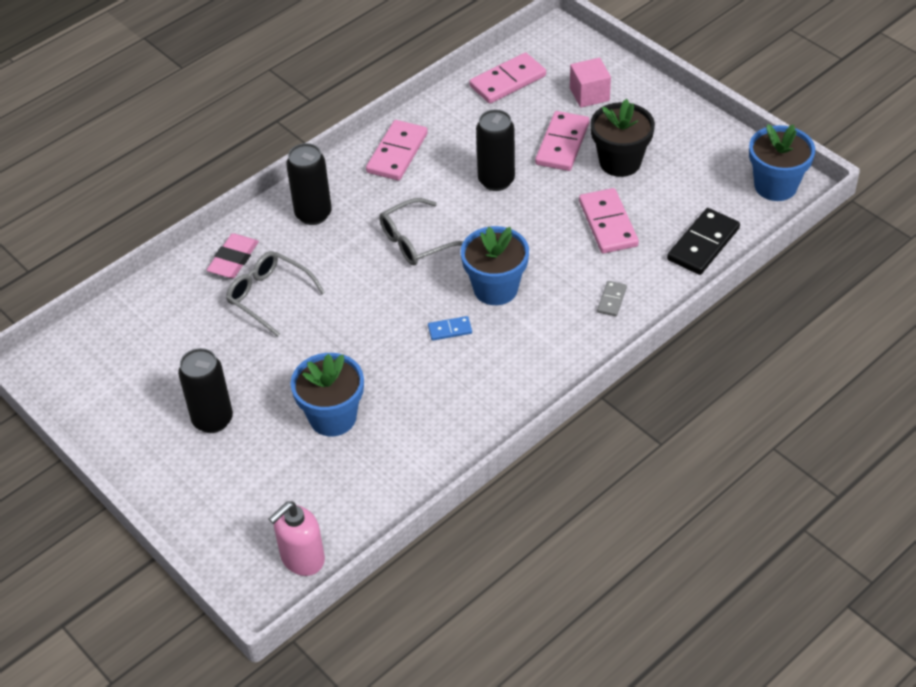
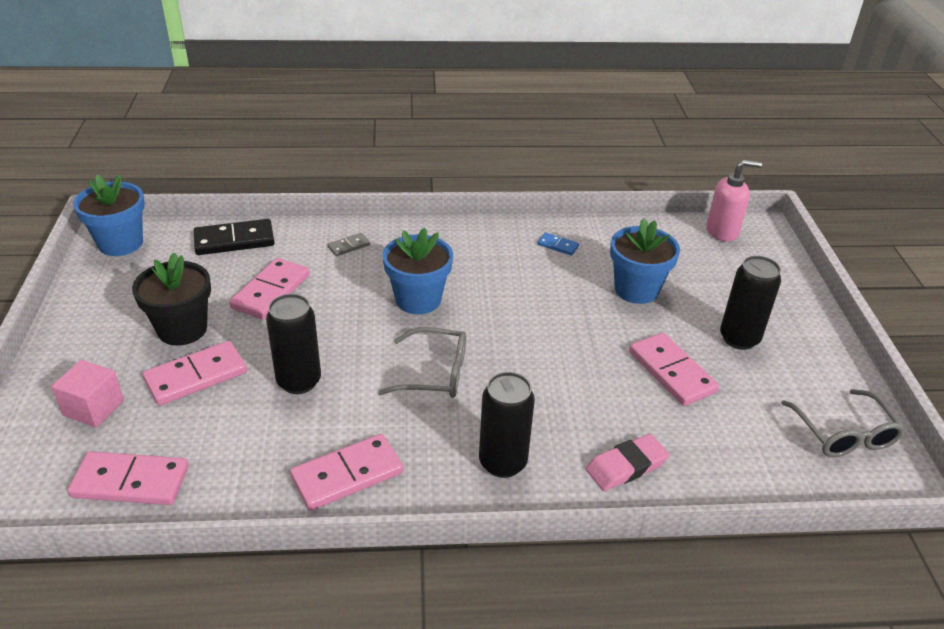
camera: 145 degrees left, 10 degrees down
(248, 351) = (672, 372): none -> pink domino
(269, 296) = (617, 407): grey glasses -> grey glasses (843, 434)
(450, 330) = (487, 293): blue domino -> blue domino (557, 245)

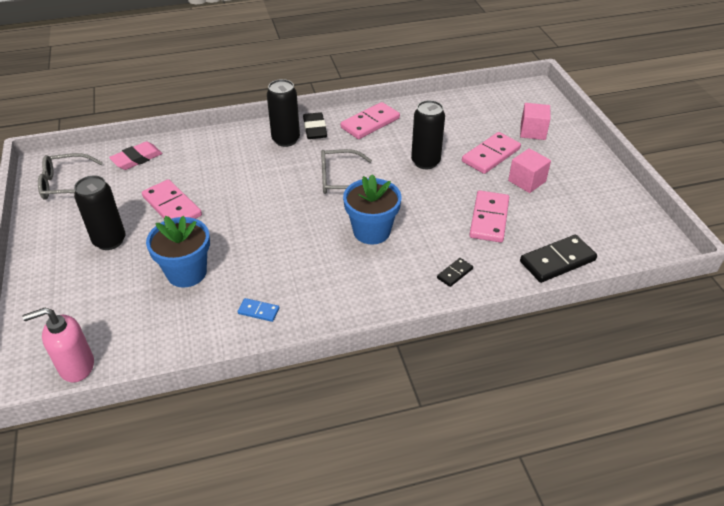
camera: 170 degrees right, 5 degrees up
(120, 243) = (646, 240): blue flower pot -> none
(131, 482) = (479, 106): pink domino -> none
(182, 329) = (527, 181): black flower pot -> pink cube
(349, 246) = (454, 273): grey domino -> black domino
(448, 479) = (315, 129): none -> black eraser
(626, 466) = (213, 148): pink eraser -> pink eraser (137, 159)
(843, 434) = (66, 184): grey glasses -> grey glasses turned 75 degrees counterclockwise

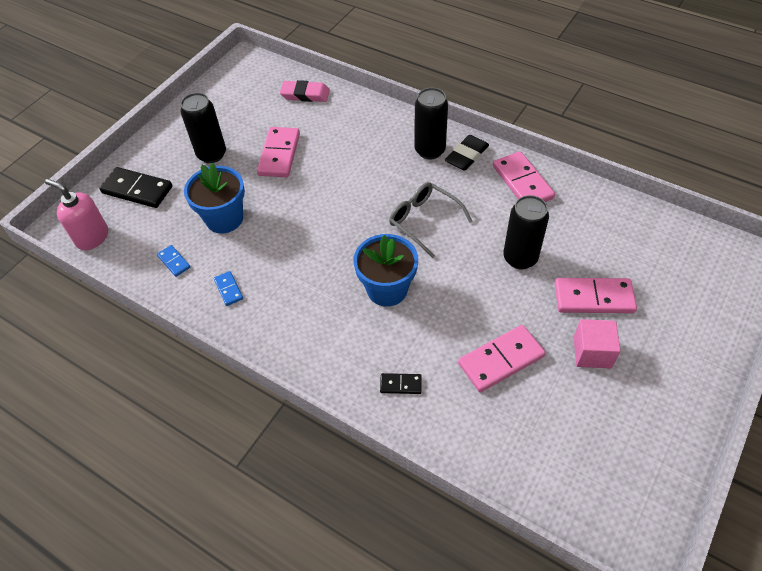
camera: 50 degrees right, 10 degrees up
(66, 184) = (239, 86): grey glasses -> none
(184, 327) = (174, 262): none -> blue domino
(370, 123) = (522, 182): pink domino -> pink domino turned 60 degrees clockwise
(533, 131) = (677, 305): pink cube -> none
(557, 261) = (506, 455): black domino -> black domino (137, 190)

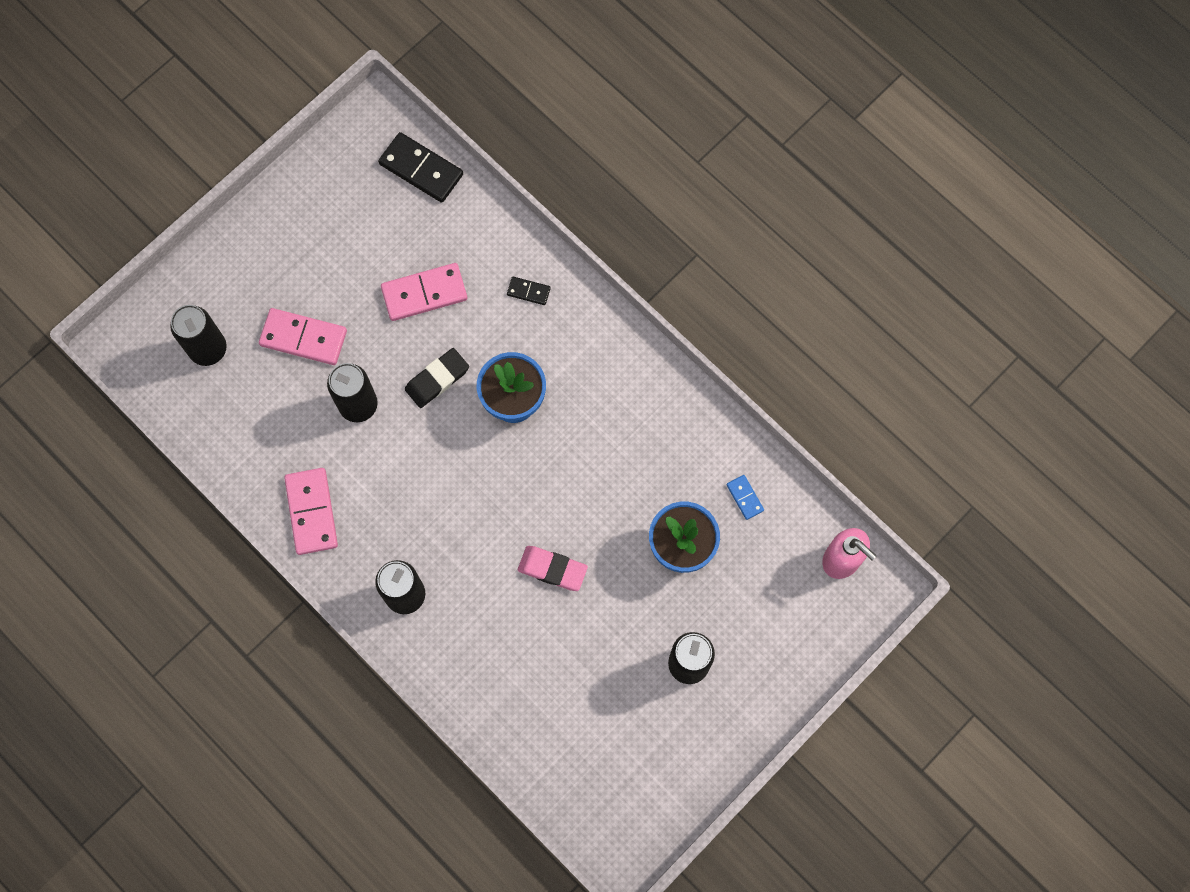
camera: 170 degrees left, 20 degrees up
(137, 190) = (787, 625): black domino -> black domino (421, 169)
(229, 289) = (685, 444): blue domino -> none
(279, 154) = (600, 640): pink domino -> none
(305, 94) = (545, 752): pink eraser -> pink eraser (552, 569)
(424, 221) = (447, 483): grey glasses -> none
(466, 155) = (362, 574): black eraser -> black eraser (437, 379)
(592, 352) = (334, 280): pink cube -> none
(671, 271) = (208, 349): none -> black can

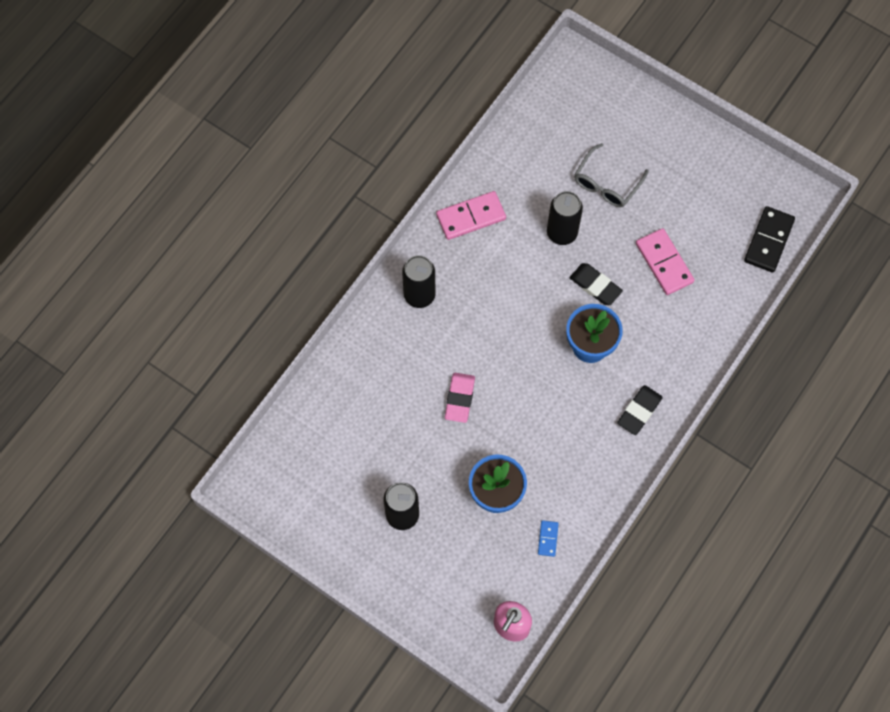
camera: 80 degrees right, 5 degrees down
(208, 349) = (582, 120): black can -> none
(303, 338) = (606, 183): pink domino -> grey glasses
(528, 291) = (684, 340): black domino -> none
(607, 362) = (639, 411): none -> black eraser
(745, 497) = (548, 539): blue domino -> blue domino turned 45 degrees counterclockwise

